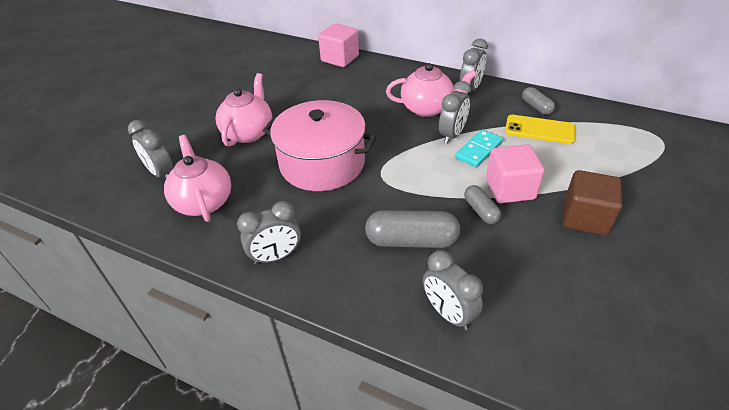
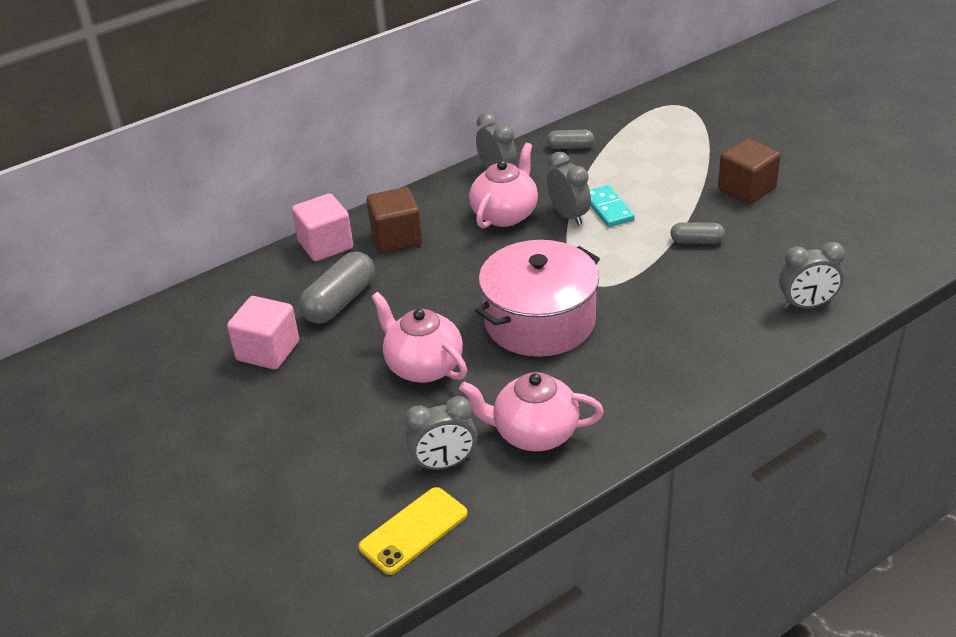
camera: 60 degrees left, 5 degrees down
(276, 256) = (668, 394): grey clock -> none
(366, 78) = (396, 238): none -> brown cube
(411, 240) = (707, 296): grey capsule -> grey capsule (340, 301)
(510, 189) = (680, 213): pink cube -> pink cube (268, 351)
(539, 130) = (608, 161): yellow phone -> yellow phone (414, 531)

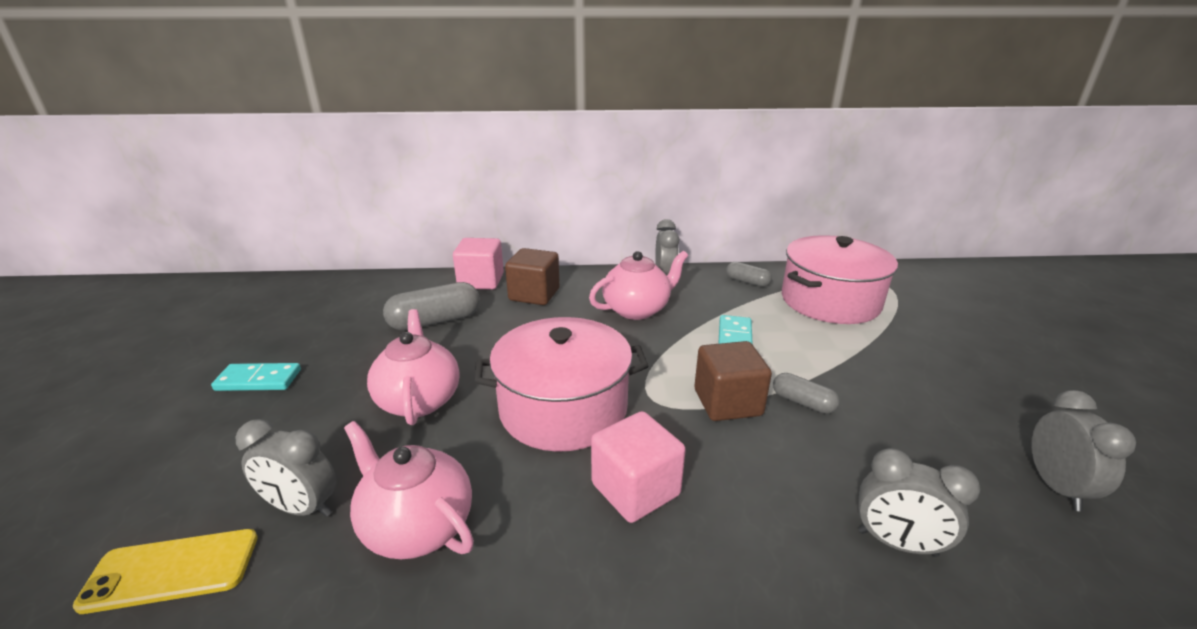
camera: 30 degrees right, 10 degrees down
(261, 417) = (258, 380): none -> turquoise domino
(268, 351) = (340, 333): pink cube -> pink cube (635, 489)
(568, 216) = (691, 330): grey clock -> grey clock (1056, 487)
(652, 141) = (830, 301): none -> pink pot
(746, 189) = (904, 375): brown cube -> brown cube (727, 402)

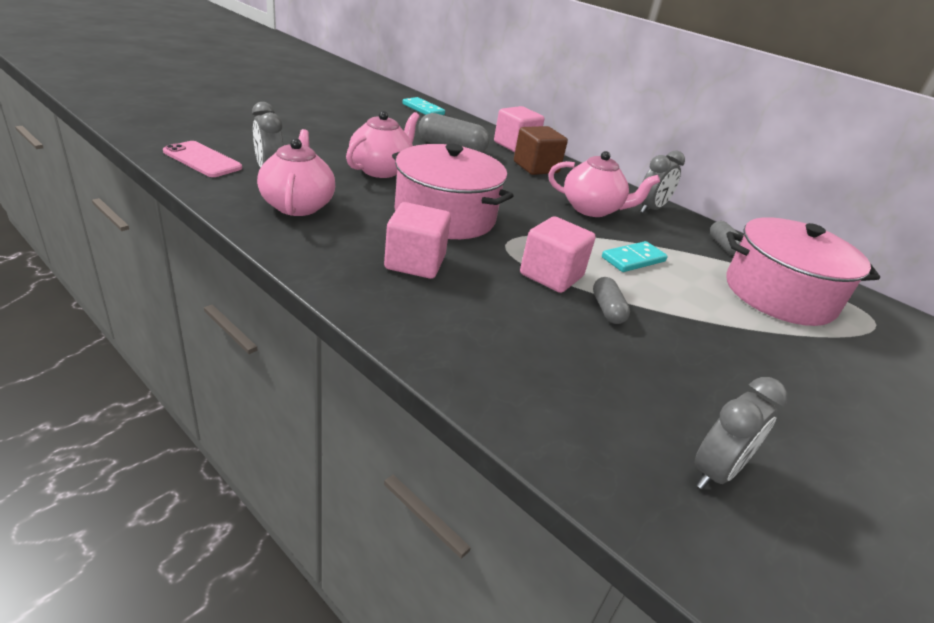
camera: 40 degrees right, 5 degrees up
(172, 570) = (202, 160): yellow phone -> pink phone
(258, 380) = (328, 124): turquoise domino -> turquoise domino (423, 109)
(727, 402) = (551, 275): brown cube -> pink cube
(897, 543) = (515, 384): grey clock -> none

